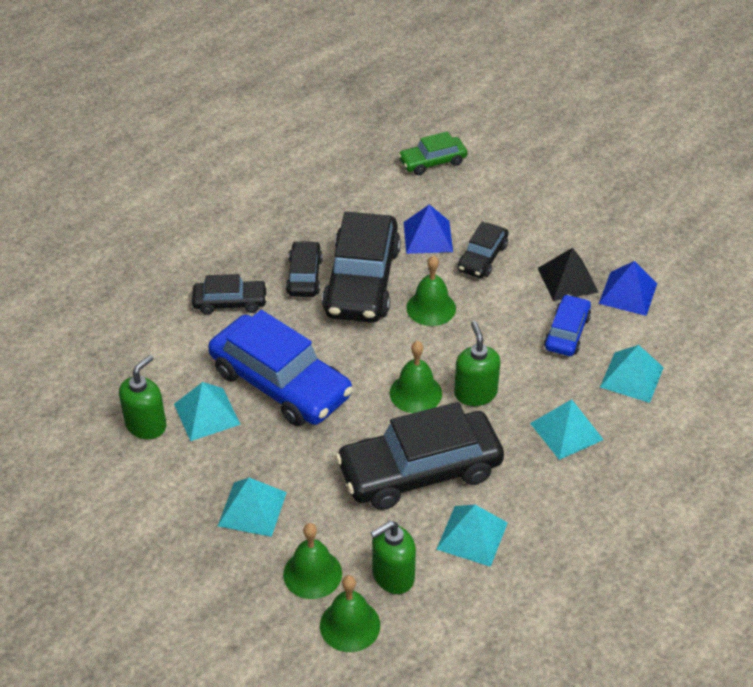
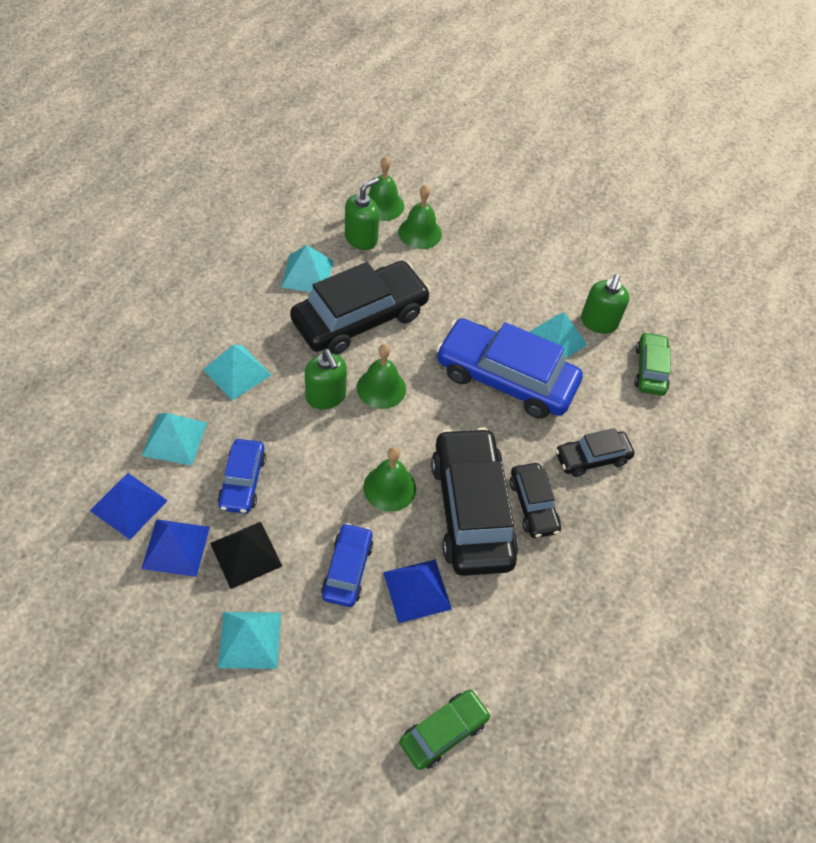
camera: 160 degrees right, 10 degrees up
(121, 369) = (650, 369): none -> green car
(252, 509) = (482, 270): turquoise pyramid -> turquoise pyramid (250, 639)
(482, 257) = (347, 569): black car -> blue car
(671, 329) = (129, 505): none -> blue pyramid

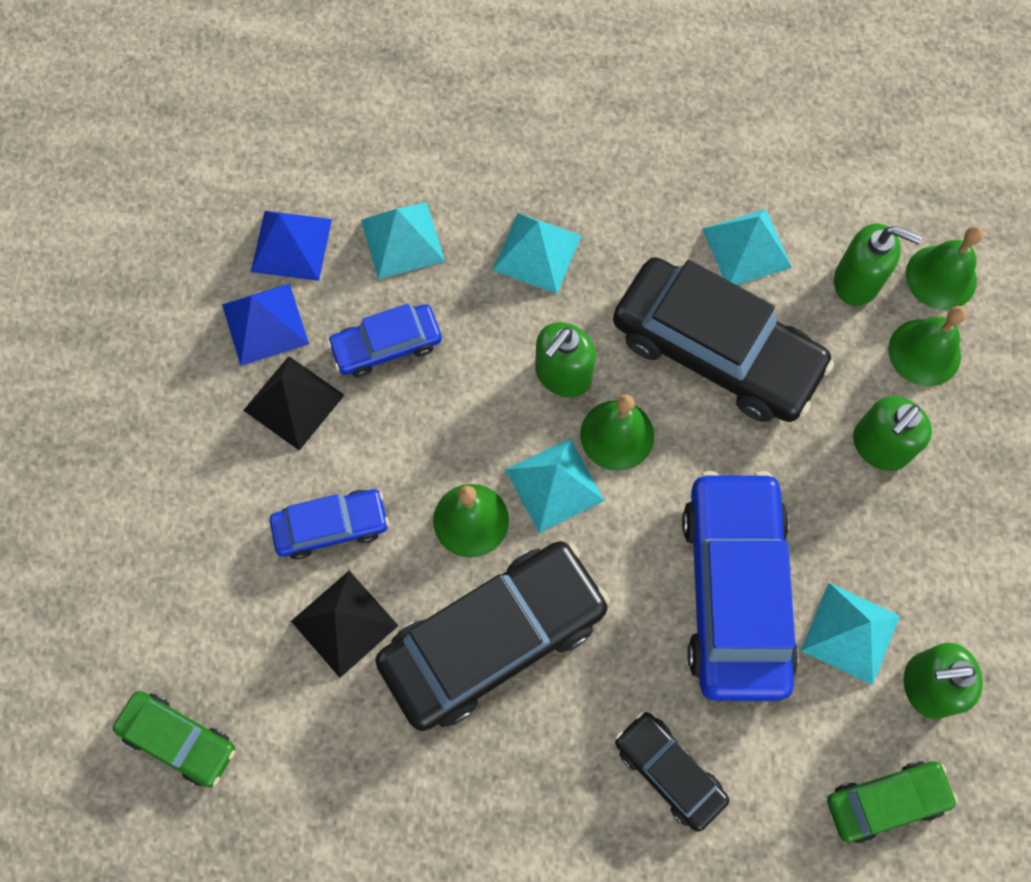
camera: 70 degrees right, 15 degrees up
(250, 639) = (192, 464): turquoise pyramid -> turquoise pyramid (554, 485)
(417, 590) = (344, 623): blue pyramid -> black pyramid
(460, 276) = (879, 446): none -> green soap dispenser
(533, 505) = (545, 718): black car -> none

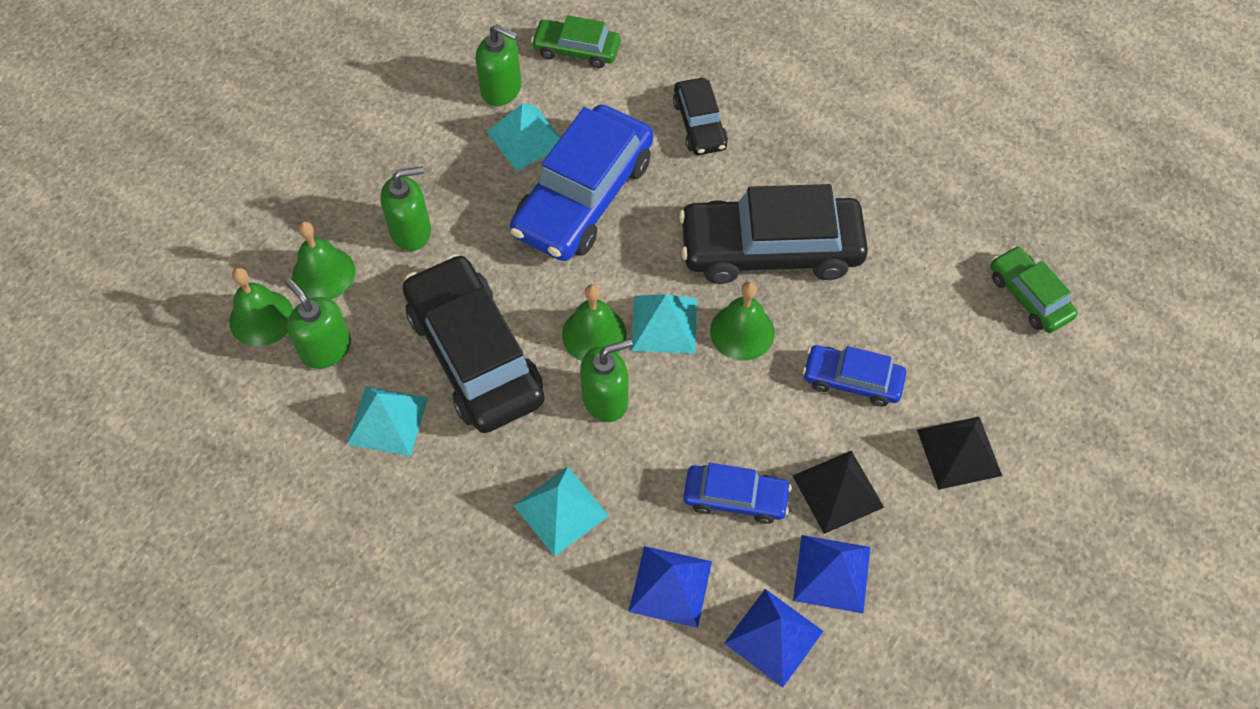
camera: 150 degrees left, 10 degrees down
(344, 623) = (874, 311): black pyramid -> black pyramid (959, 452)
(402, 240) = (670, 586): turquoise pyramid -> blue pyramid

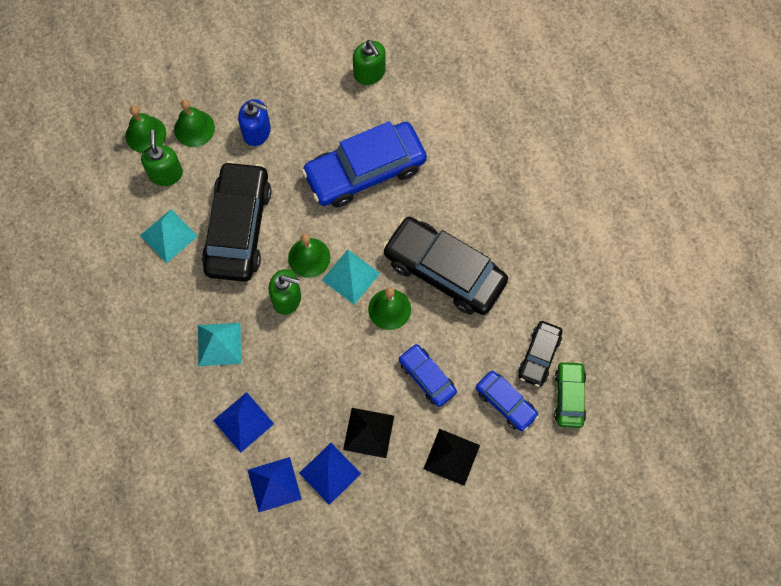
camera: 35 degrees right, 10 degrees up
(411, 231) = (257, 132): green soap dispenser -> blue soap dispenser
(526, 138) = (360, 113): turquoise pyramid -> none
(576, 50) = (431, 73): green car -> none
(699, 124) = (465, 167): black car -> black car (539, 356)
(735, 498) = (312, 399): blue car -> blue car (505, 403)

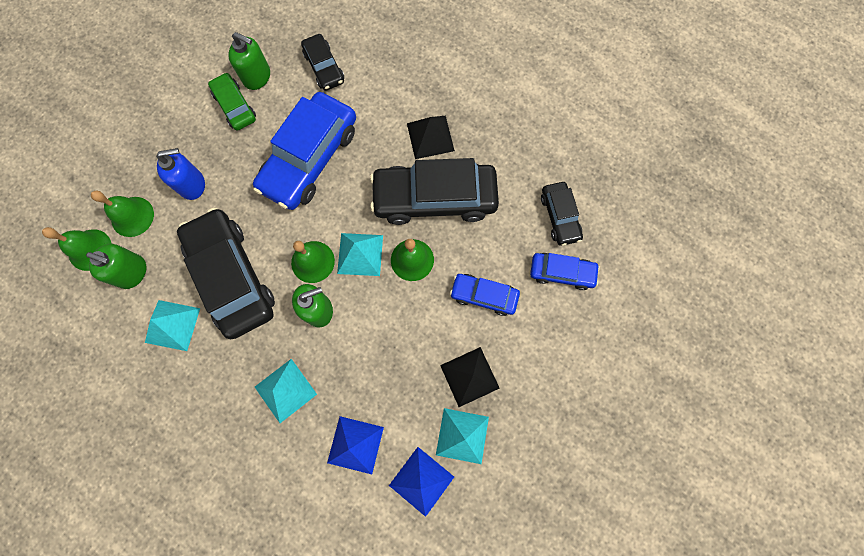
camera: 35 degrees left, 5 degrees up
(166, 173) = (132, 272): green soap dispenser -> green soap dispenser turned 150 degrees clockwise
(330, 473) = (462, 436): blue pyramid -> turquoise pyramid
(431, 100) = (324, 67): none -> black car
(451, 457) = (552, 348): black pyramid -> black pyramid (430, 137)
(569, 396) = (606, 233): green car -> green car (235, 106)

